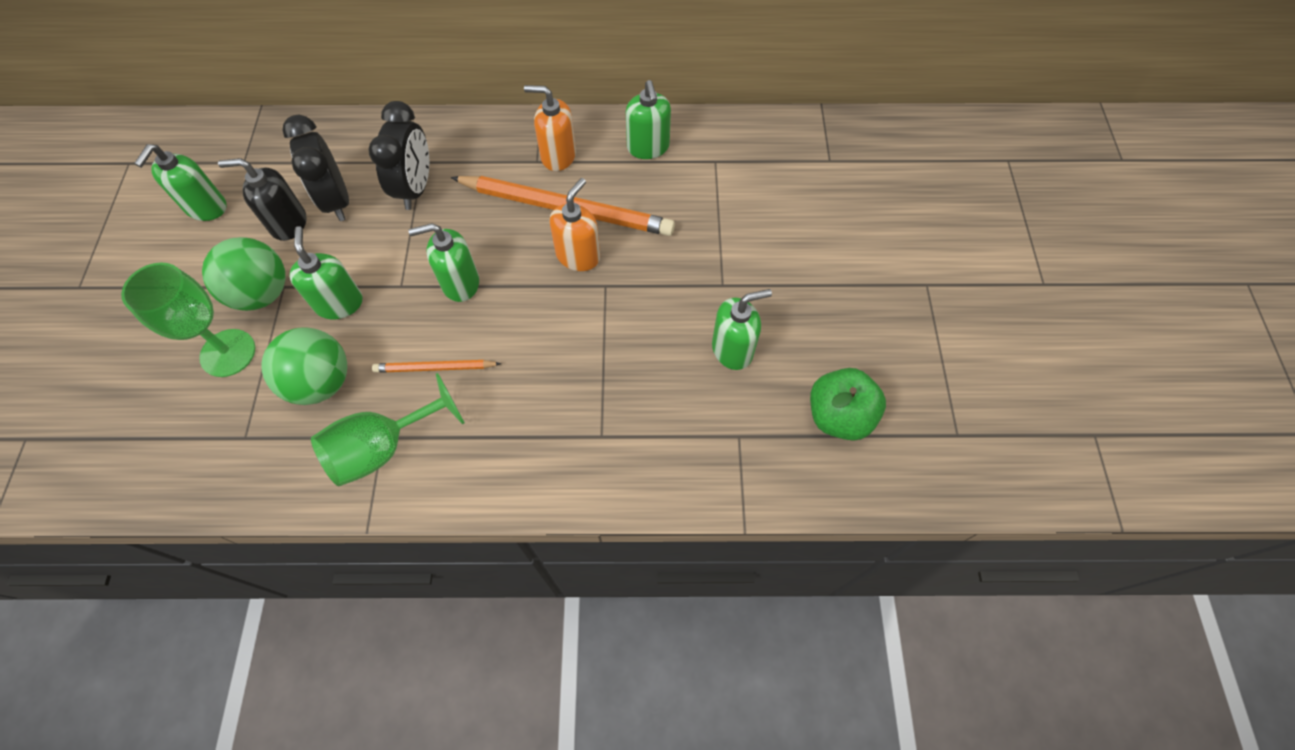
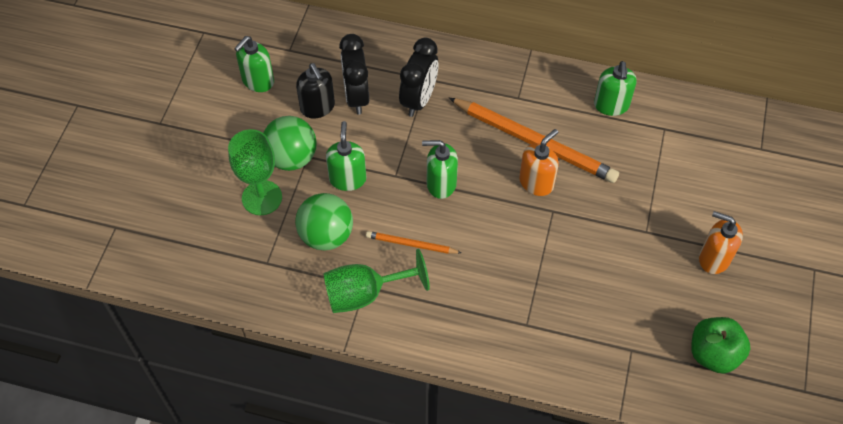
camera: 15 degrees right, 5 degrees down
(288, 223) = (317, 107): black soap dispenser -> black soap dispenser turned 135 degrees counterclockwise
(558, 156) = (536, 97): orange soap dispenser -> orange soap dispenser (713, 258)
(732, 349) = (642, 284): green soap dispenser -> none

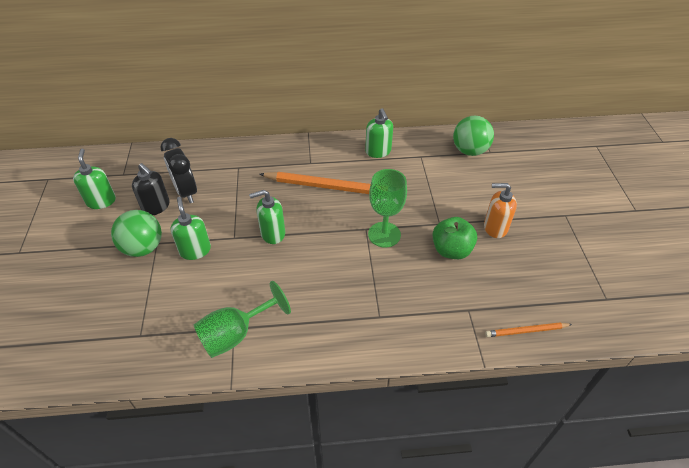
camera: 20 degrees left, 10 degrees down
(258, 81) = (101, 201): green soap dispenser -> green soap dispenser turned 150 degrees clockwise
(262, 198) = (123, 284): green goblet -> green goblet (384, 234)
(326, 235) = (188, 298): green ball -> green ball (469, 151)
(411, 244) = (263, 284): orange pencil -> orange pencil (526, 331)
(419, 100) = (236, 182): black clock -> none
(536, 182) = (345, 213): orange soap dispenser -> none
(713, 354) = (529, 293): green apple -> green apple (451, 250)

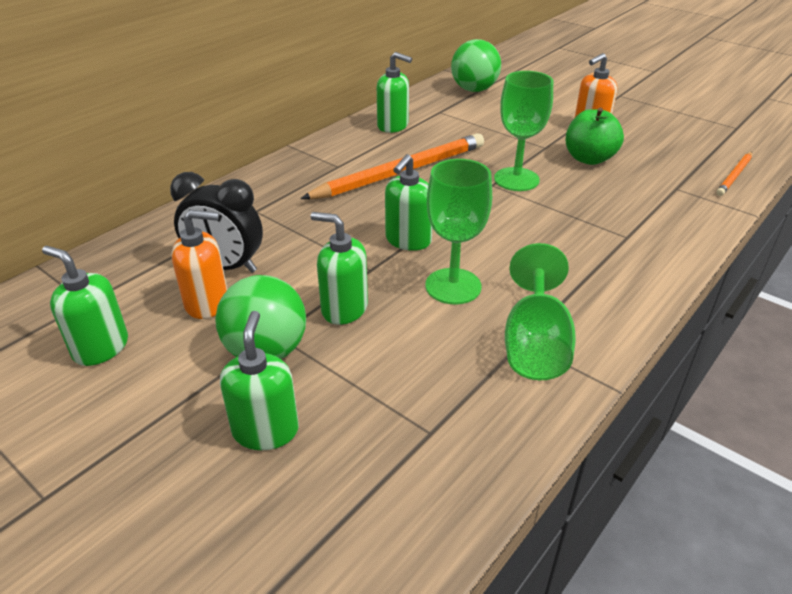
camera: 45 degrees left, 10 degrees down
(97, 283) = (265, 430): none -> green soap dispenser
(156, 207) = (207, 303): black soap dispenser -> orange soap dispenser
(251, 275) = (453, 286): none -> green goblet

